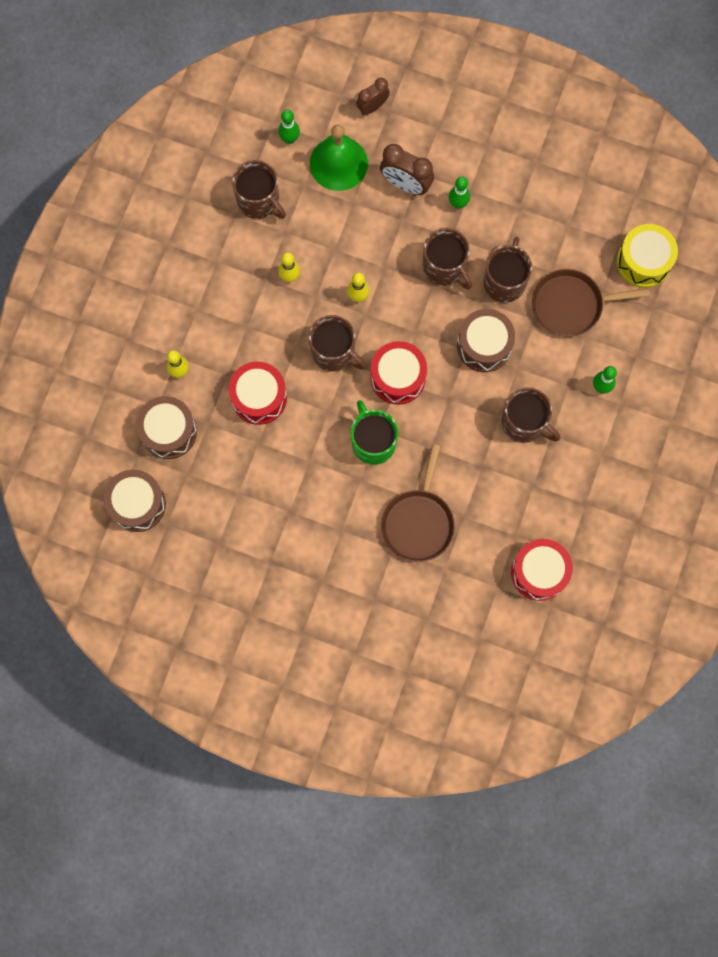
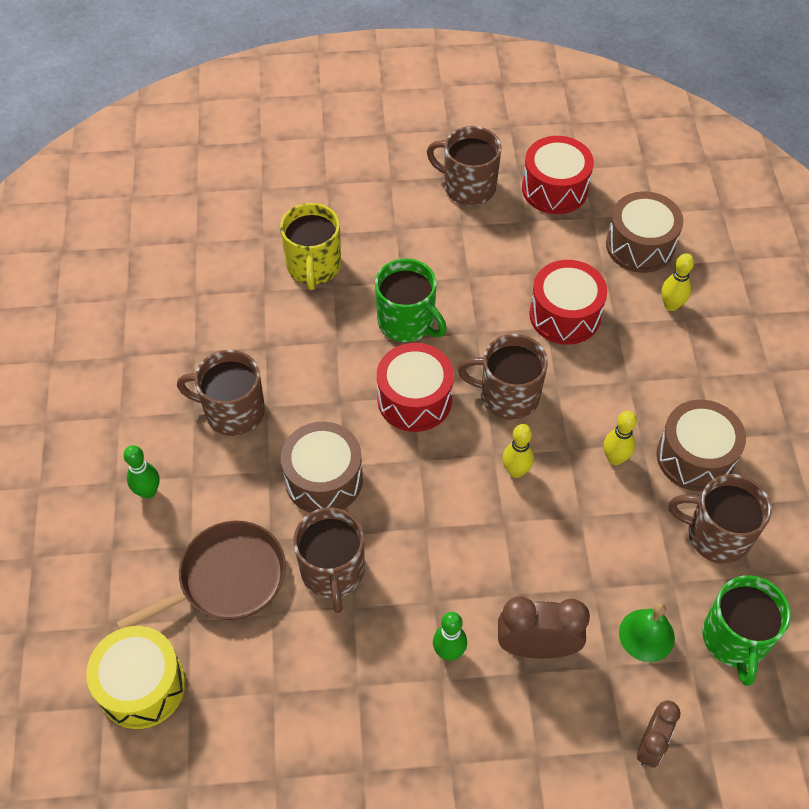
camera: 155 degrees right, 20 degrees down
(137, 504) = (624, 173): brown drum -> brown drum (695, 457)
(289, 139) = (735, 639): green bowling pin -> green mug
(338, 163) = (646, 635): green bell -> green bell, size x0.60
(418, 522) = (314, 267): brown pan -> yellow mug
(445, 267) = (423, 555): brown mug -> brown mug (468, 187)
(539, 572) = (154, 271): red drum -> red drum (554, 189)

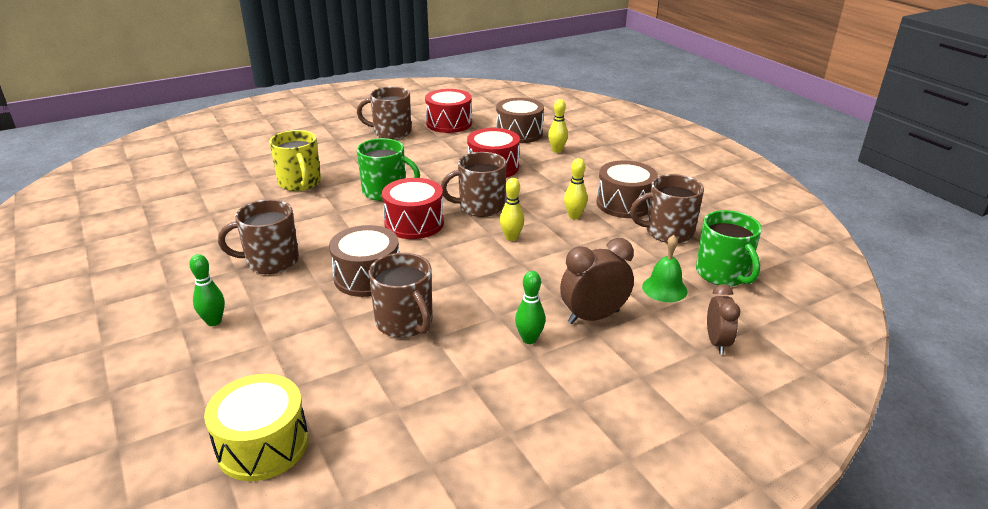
camera: 25 degrees left, 25 degrees down
(227, 579) = (313, 352): brown pan -> none

